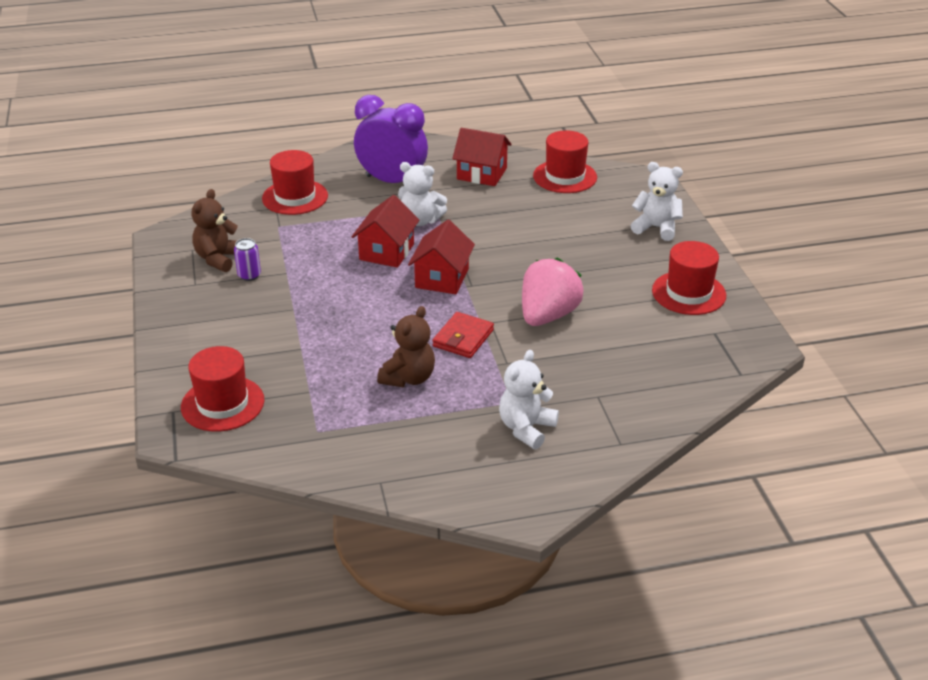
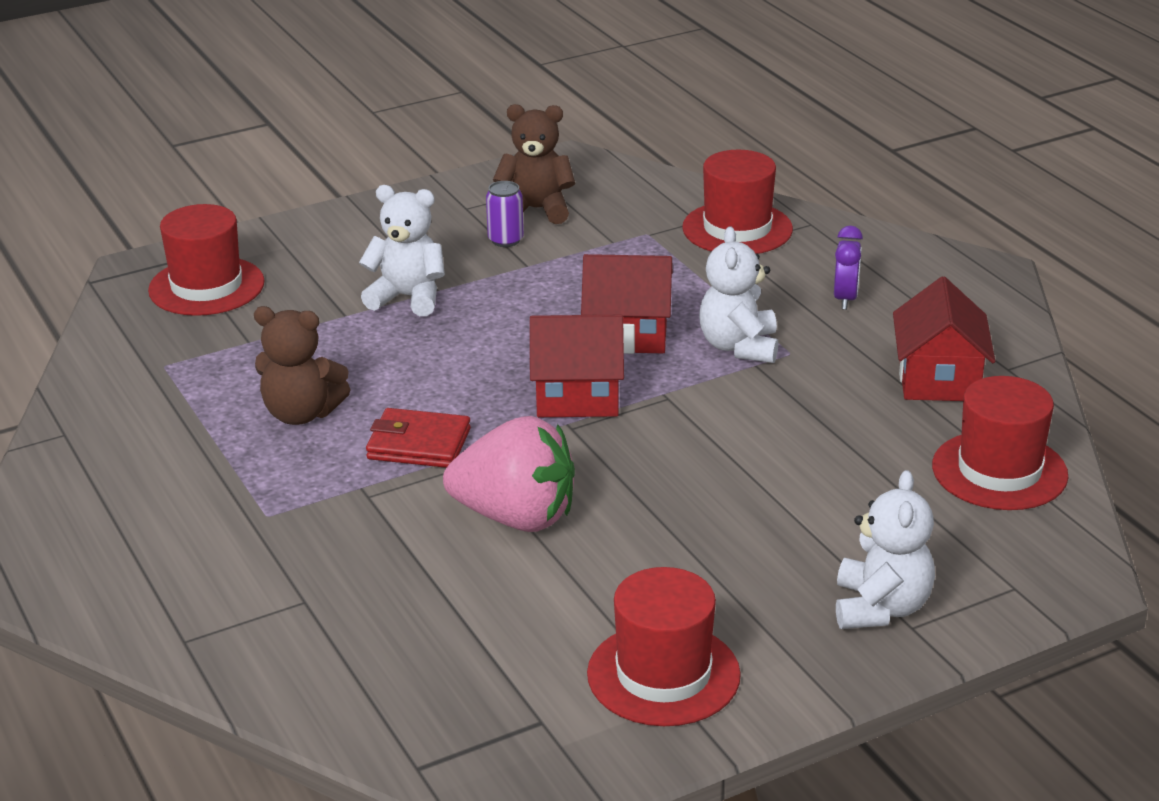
camera: 75 degrees right, 5 degrees down
(392, 181) = (845, 299): purple clock -> purple clock, size x0.45
(526, 428) = (204, 540): white teddy bear -> white teddy bear (408, 298)

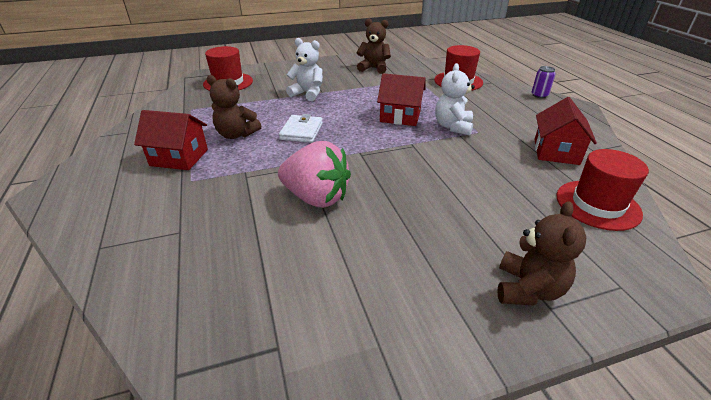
camera: 10 degrees right, 5 degrees up
(418, 444) = (283, 154): red wallet -> none
(433, 391) = (301, 131): none -> white wallet
(505, 240) = (357, 77): purple can -> purple can (539, 95)
(577, 396) = (369, 140): red house -> red house (179, 157)
(663, 674) = (372, 320): red hat -> none
(845, 299) = (506, 112): purple clock -> none
(881, 608) = (528, 289): white teddy bear -> brown teddy bear

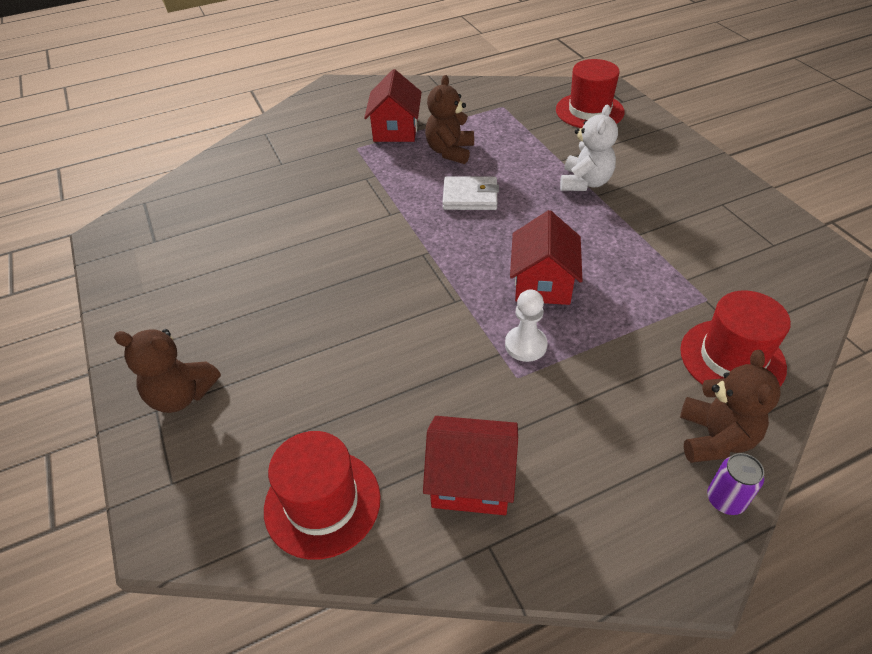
camera: 85 degrees right, 10 degrees up
(316, 197) = (331, 231): pink strawberry -> none
(374, 68) = (730, 238): brown teddy bear -> brown teddy bear (715, 438)
(453, 127) = (525, 345): white teddy bear -> white pawn

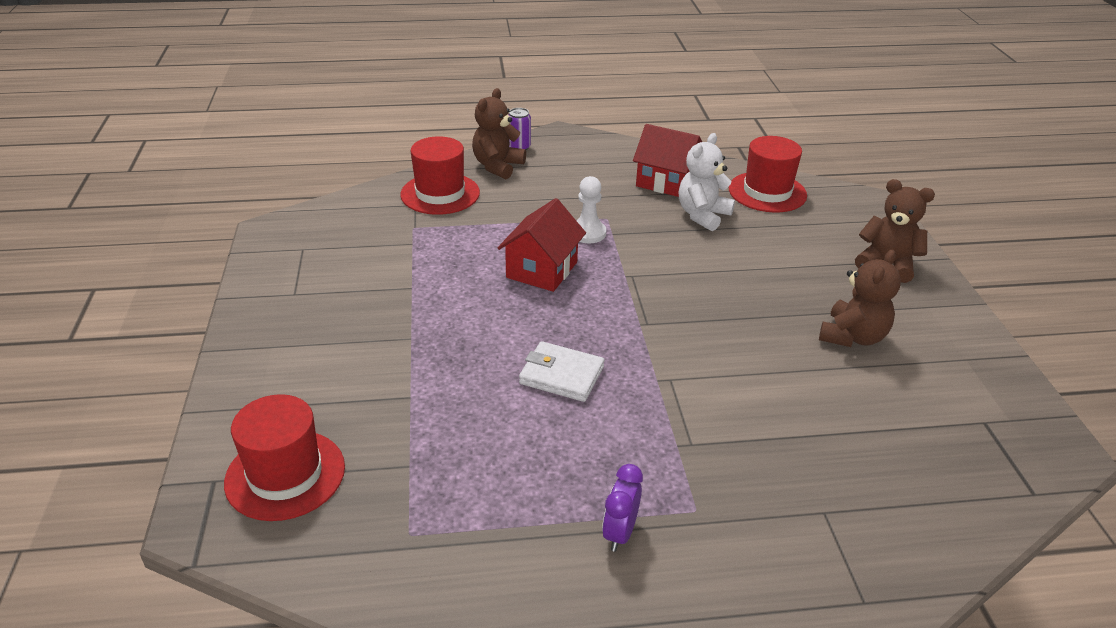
camera: 165 degrees left, 10 degrees down
(395, 130) = (619, 533): red house -> purple clock
(450, 151) = (551, 456): brown teddy bear -> brown teddy bear (852, 337)
(585, 182) = (410, 356): white teddy bear -> white teddy bear (702, 215)

